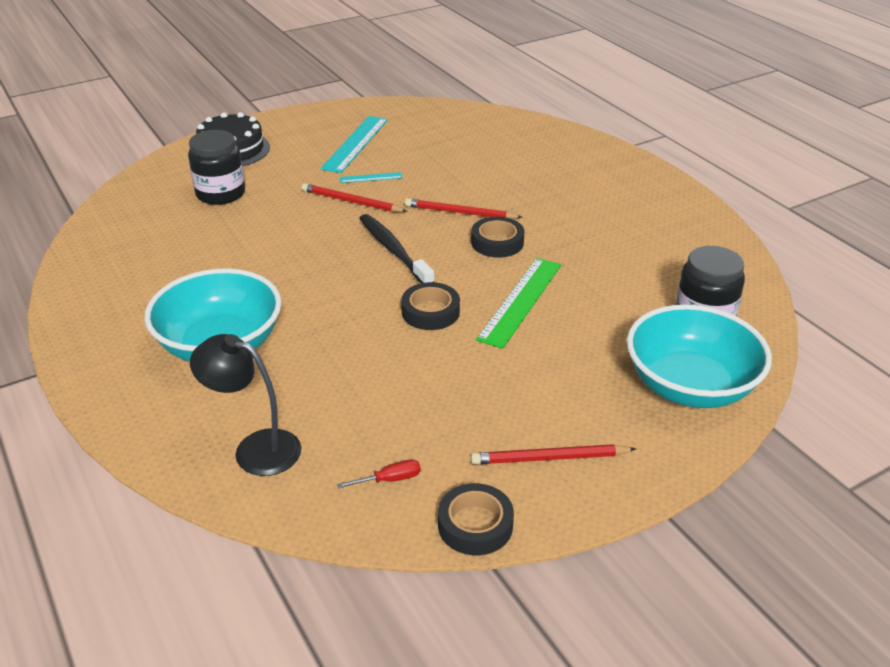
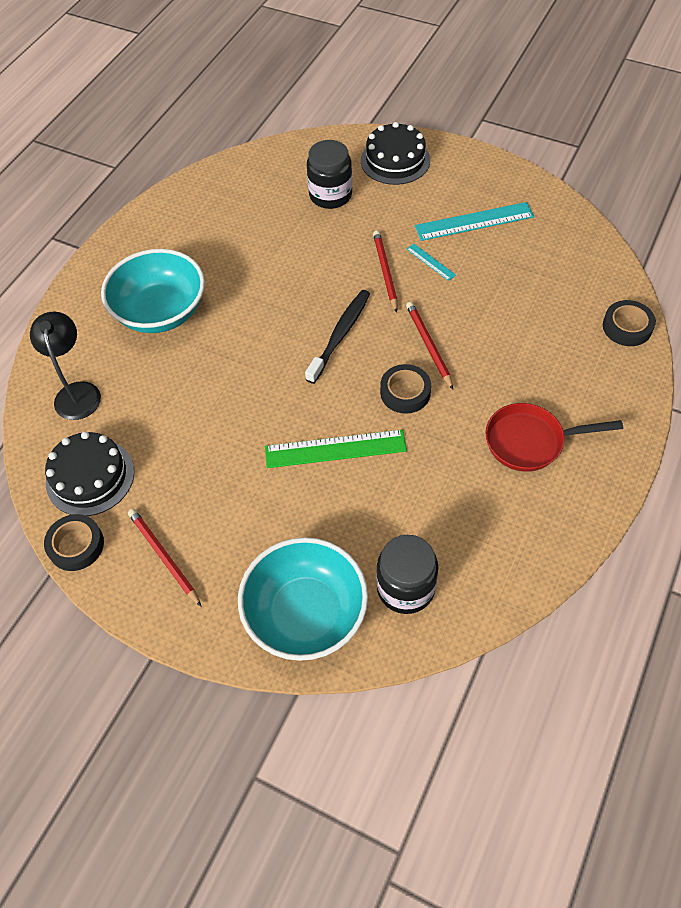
camera: 60 degrees right, 20 degrees up
(389, 480) = (90, 477): red screwdriver -> black cake
(430, 312) = (279, 401): black tape -> black tape (627, 327)
(608, 207) = (530, 441): none -> red pan

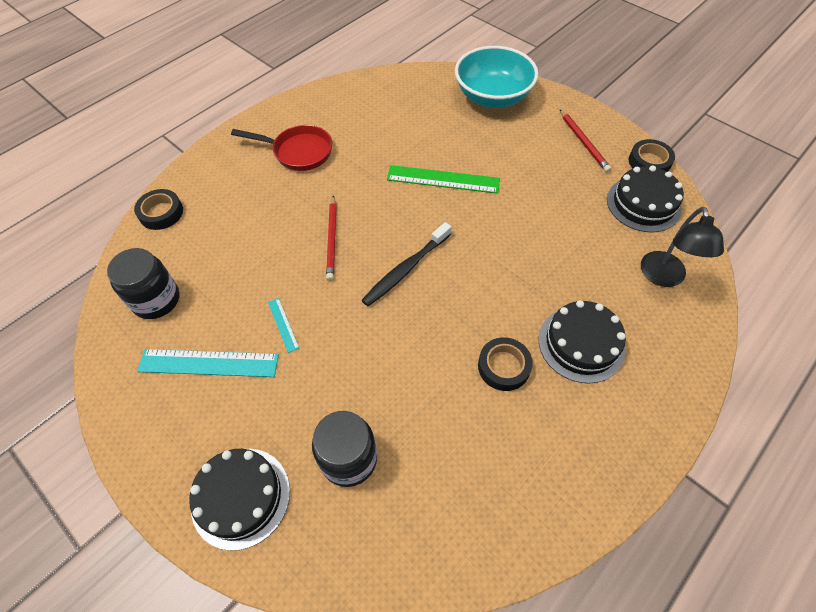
camera: 165 degrees left, 0 degrees up
(160, 311) = (581, 344): turquoise bowl -> black cake
(385, 272) = (334, 326): red pencil -> none
(405, 392) = (371, 206): black tape -> black tape (503, 366)
(405, 588) = (426, 96): black jar -> black jar (156, 300)

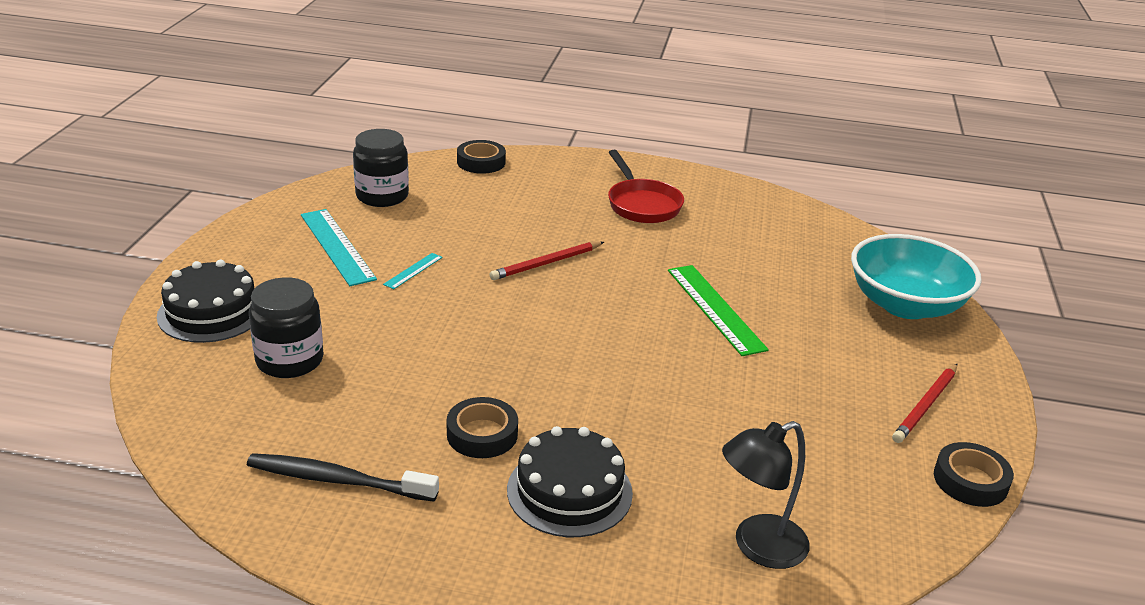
camera: 55 degrees right, 25 degrees down
(405, 269) = (553, 323): black toothbrush -> black toothbrush (337, 480)
(643, 204) = (876, 494): black cake -> none

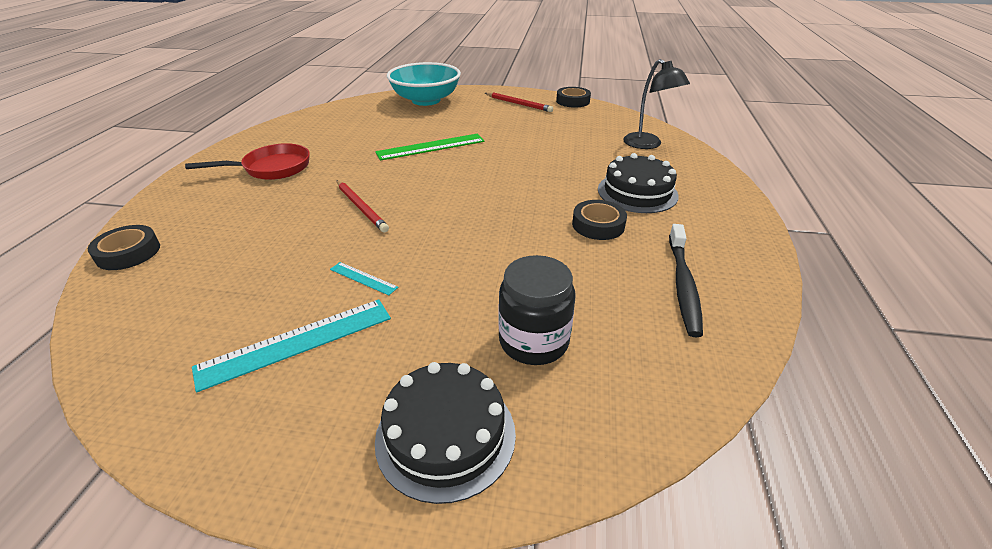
camera: 90 degrees left, 5 degrees up
(382, 196) = (176, 320): black jar -> none

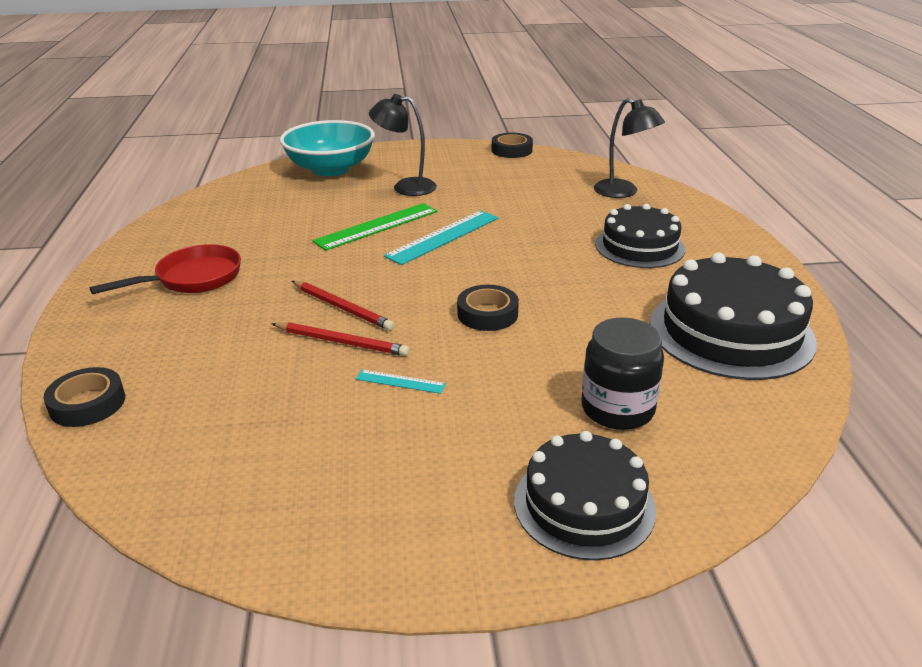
camera: 15 degrees left, 5 degrees down
(297, 342) = (374, 456): turquoise ruler -> turquoise ruler (443, 237)
(472, 120) = (405, 187): none -> black lamp
(519, 104) = (449, 161): red pencil -> red pencil (342, 342)
(598, 225) = (617, 287): black tape -> black tape (487, 314)
(683, 285) = (730, 332): black toothbrush -> black cake

